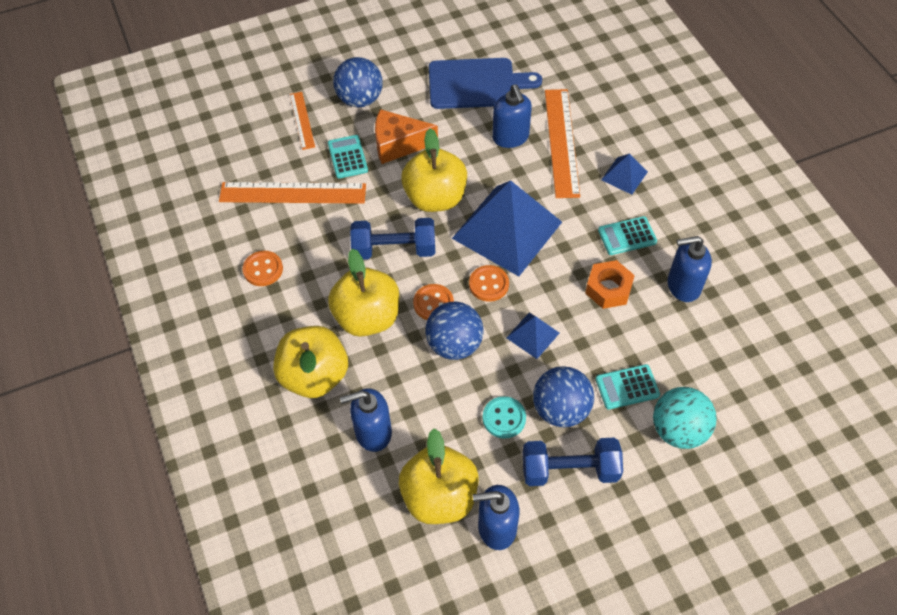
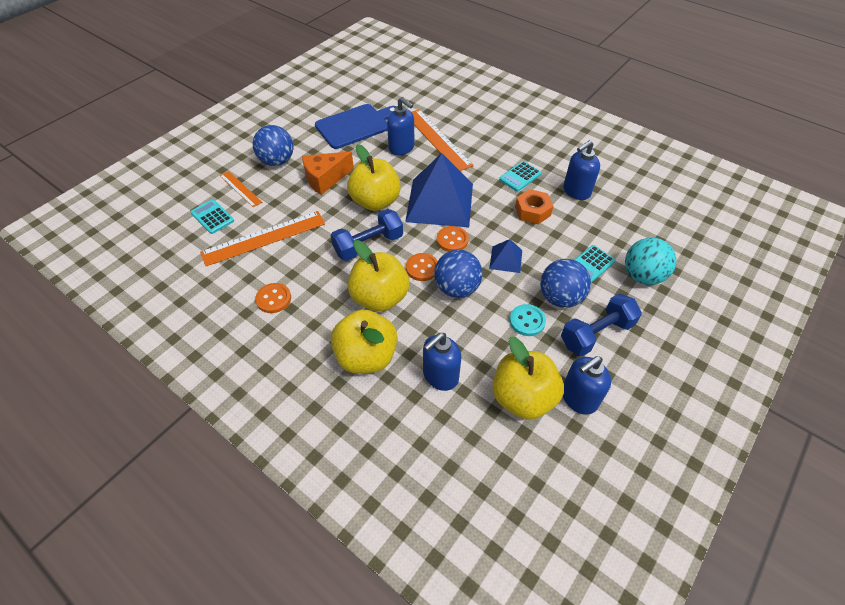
camera: 30 degrees left, 5 degrees down
(347, 157) = (292, 199): turquoise calculator -> turquoise calculator (212, 217)
(624, 175) = (491, 144): blue pyramid -> none

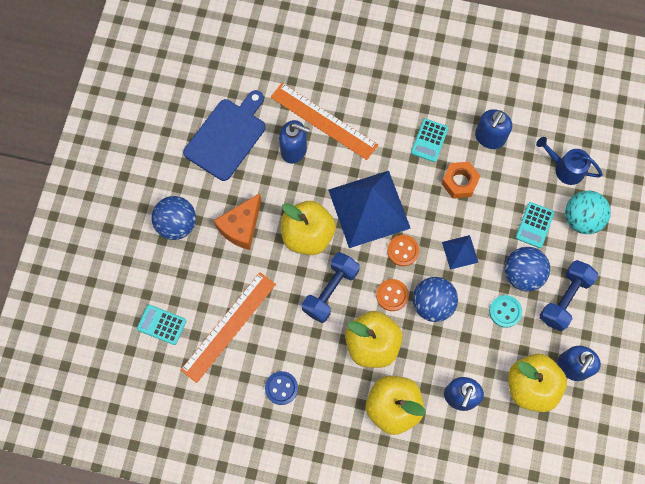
camera: 25 degrees left, 20 degrees up
(240, 189) = (164, 277): orange ruler -> none
(273, 299) = (281, 388): orange button -> blue button
(640, 234) = (565, 168): none -> blue watering can

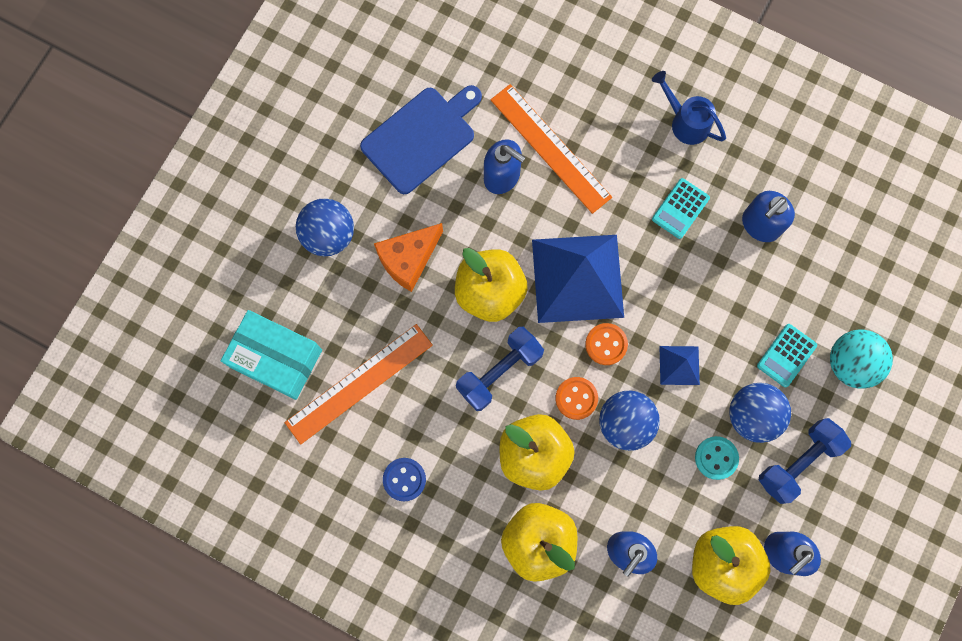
camera: 15 degrees right, 5 degrees up
(161, 324) = (276, 358): turquoise calculator -> turquoise box
(459, 182) = (704, 273): orange nut -> none
(565, 168) = (848, 291): blue watering can -> blue watering can (685, 122)

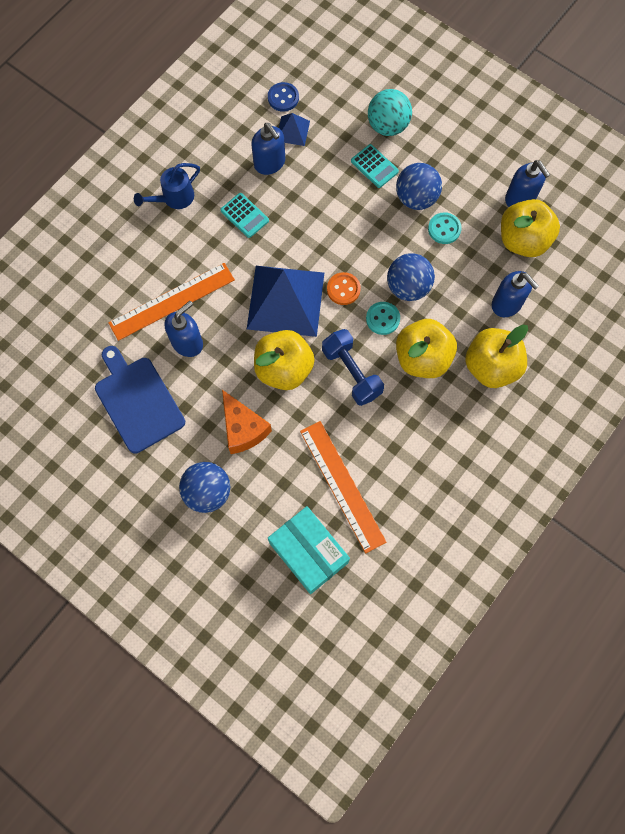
camera: 80 degrees left, 5 degrees down
(276, 358) = (308, 552): turquoise box -> turquoise box turned 75 degrees counterclockwise
(404, 479) = (428, 461): blue button -> blue button (283, 98)
(576, 398) = (382, 319): orange button -> turquoise button
(679, 365) = (369, 240): blue pyramid -> blue pyramid (292, 131)
(798, 462) = (455, 175): blue dumbbell -> none

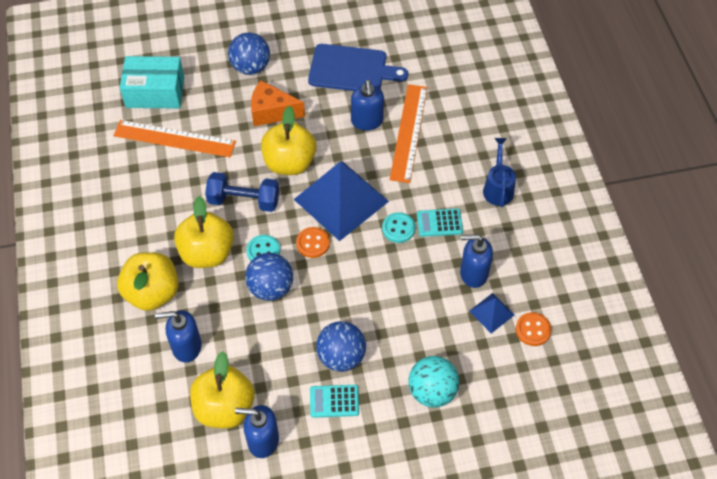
camera: 130 degrees right, 15 degrees down
(283, 98) = (533, 330): blue button -> orange button
(374, 166) = (401, 348): turquoise calculator -> turquoise calculator (334, 401)
(444, 229) = (293, 355): turquoise button -> turquoise button (398, 228)

